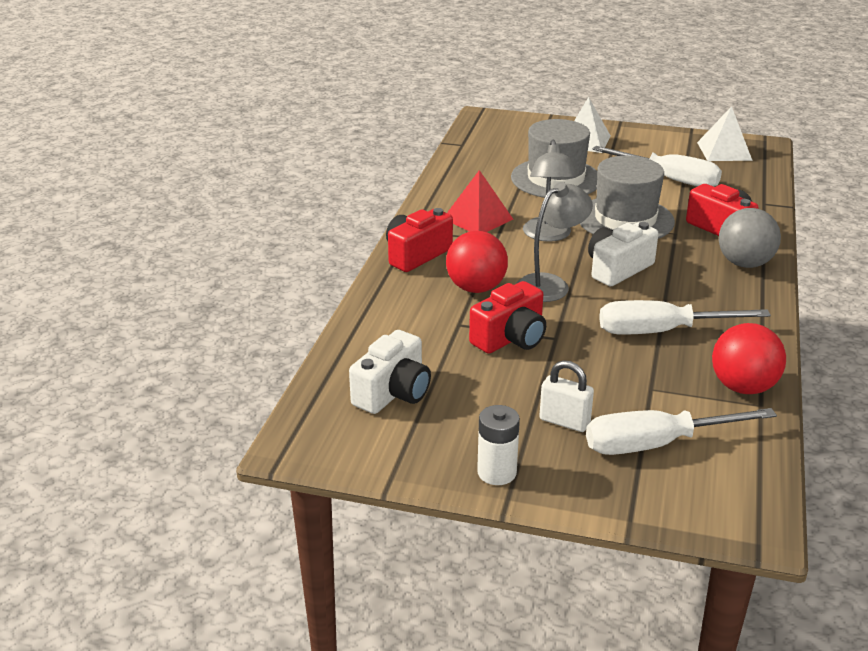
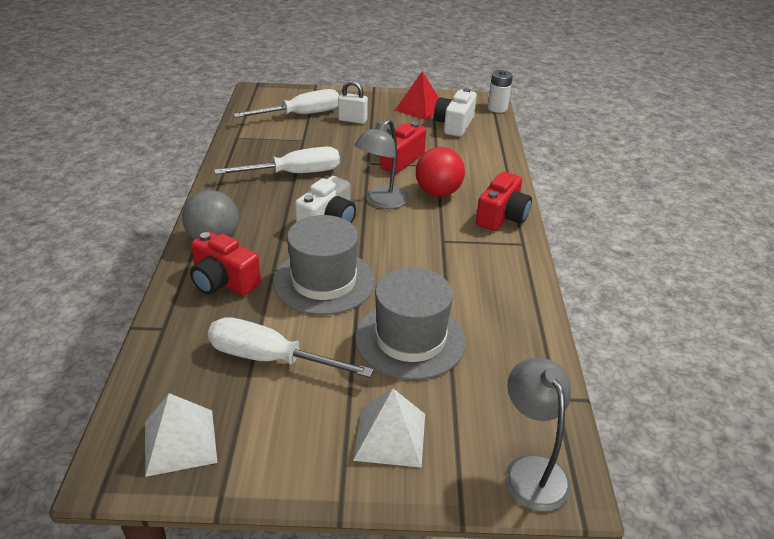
camera: 165 degrees right, 5 degrees up
(478, 219) = (470, 264): red pyramid -> red pyramid (419, 108)
(496, 472) = (382, 98): white battery -> white battery (497, 108)
(547, 235) = (397, 251): grey lamp -> grey lamp (531, 470)
(743, 387) = (245, 145): red ball -> none

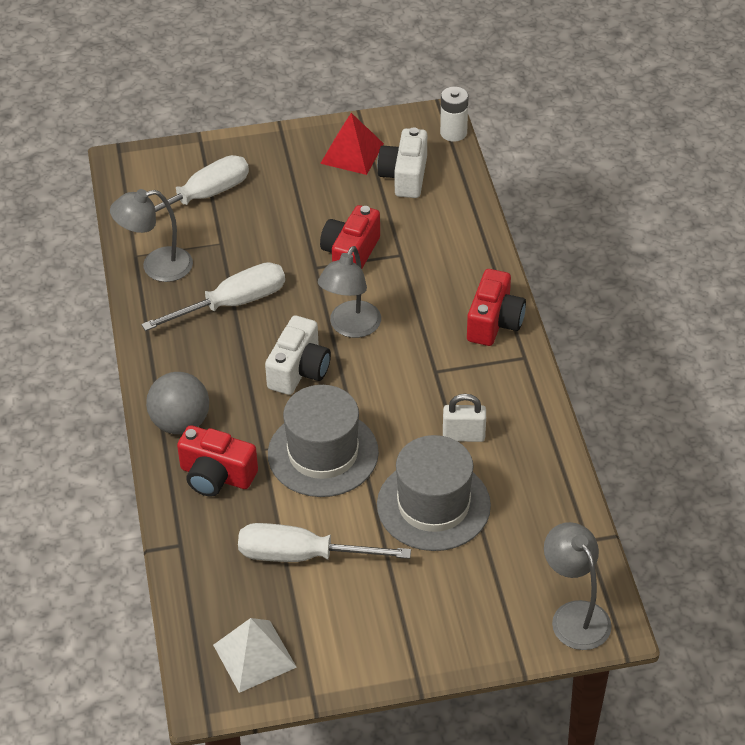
camera: 10 degrees left, 10 degrees up
(249, 145) = (156, 267): none -> grey lamp
(352, 120) = (271, 194): white padlock -> white padlock (463, 436)
(390, 436) = (442, 610): white pyramid -> none
(438, 192) = (412, 299): red ball -> none

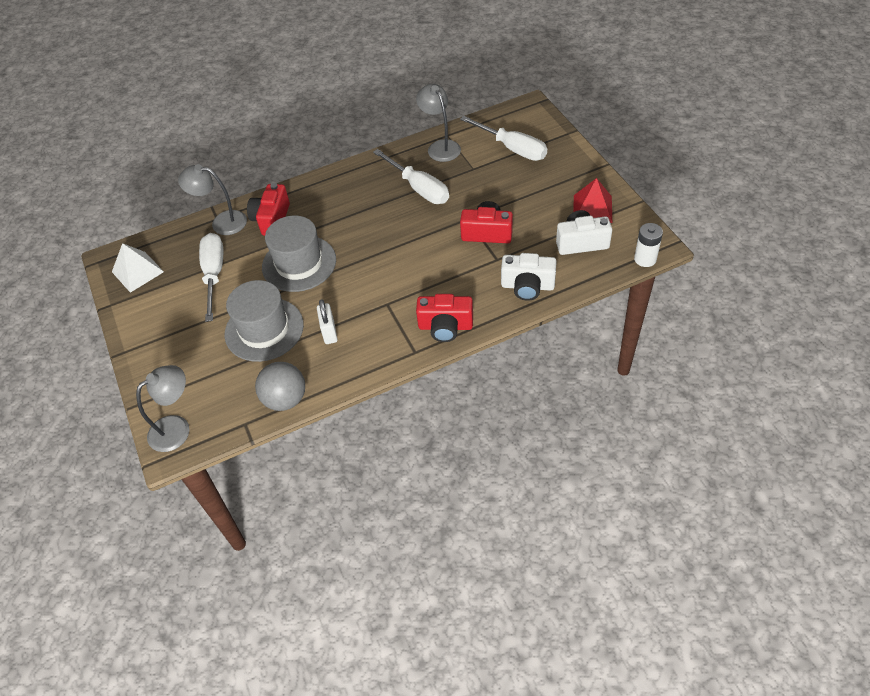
camera: 80 degrees right, 5 degrees up
(180, 423) = (311, 193): grey ball -> grey ball (285, 399)
(299, 370) = (368, 234): white camera -> white camera (527, 286)
(350, 327) = (415, 250): grey lamp -> grey lamp (222, 222)

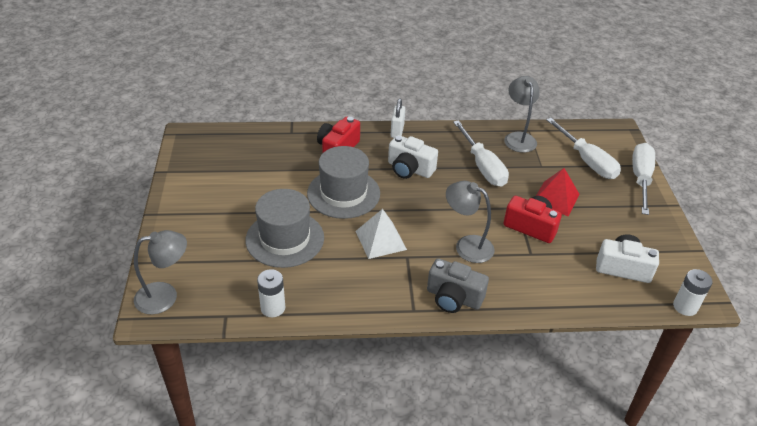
camera: 15 degrees right, 10 degrees down
(137, 271) = (203, 152): white pyramid -> white pyramid (381, 240)
(214, 274) = (265, 177): white screwdriver -> white screwdriver (640, 178)
(222, 222) = (294, 137): grey lamp -> grey lamp (467, 245)
(285, 399) = (273, 308): grey ball -> white battery
(329, 332) = (341, 263): white padlock -> white padlock (397, 131)
(445, 326) = (453, 298): red camera -> grey camera
(527, 286) = (551, 289): white camera -> white camera (409, 169)
(592, 208) = (646, 240): red pyramid -> red pyramid (555, 198)

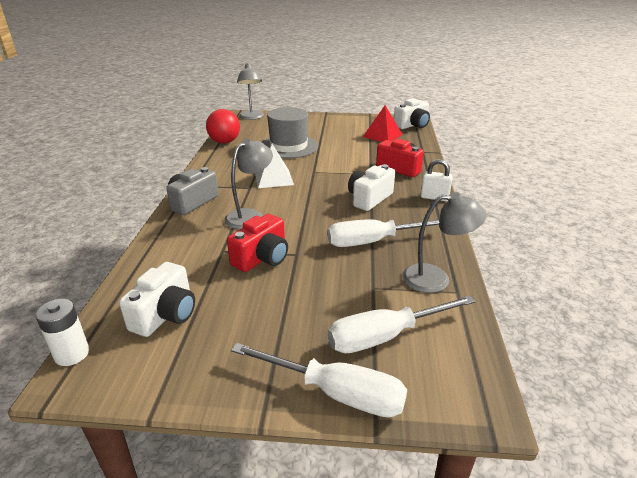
camera: 100 degrees right, 10 degrees down
(207, 136) = (412, 125): none -> white camera
(273, 308) = (224, 142): white battery -> red ball
(343, 193) = (336, 168): grey hat -> none
(555, 198) = (306, 286): red pyramid -> red pyramid (382, 135)

